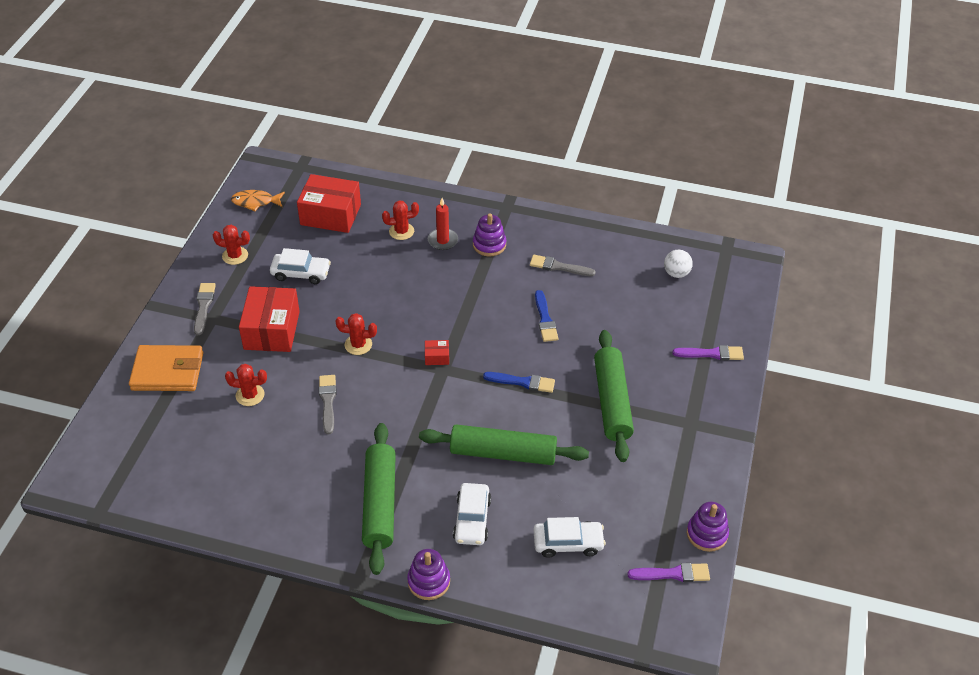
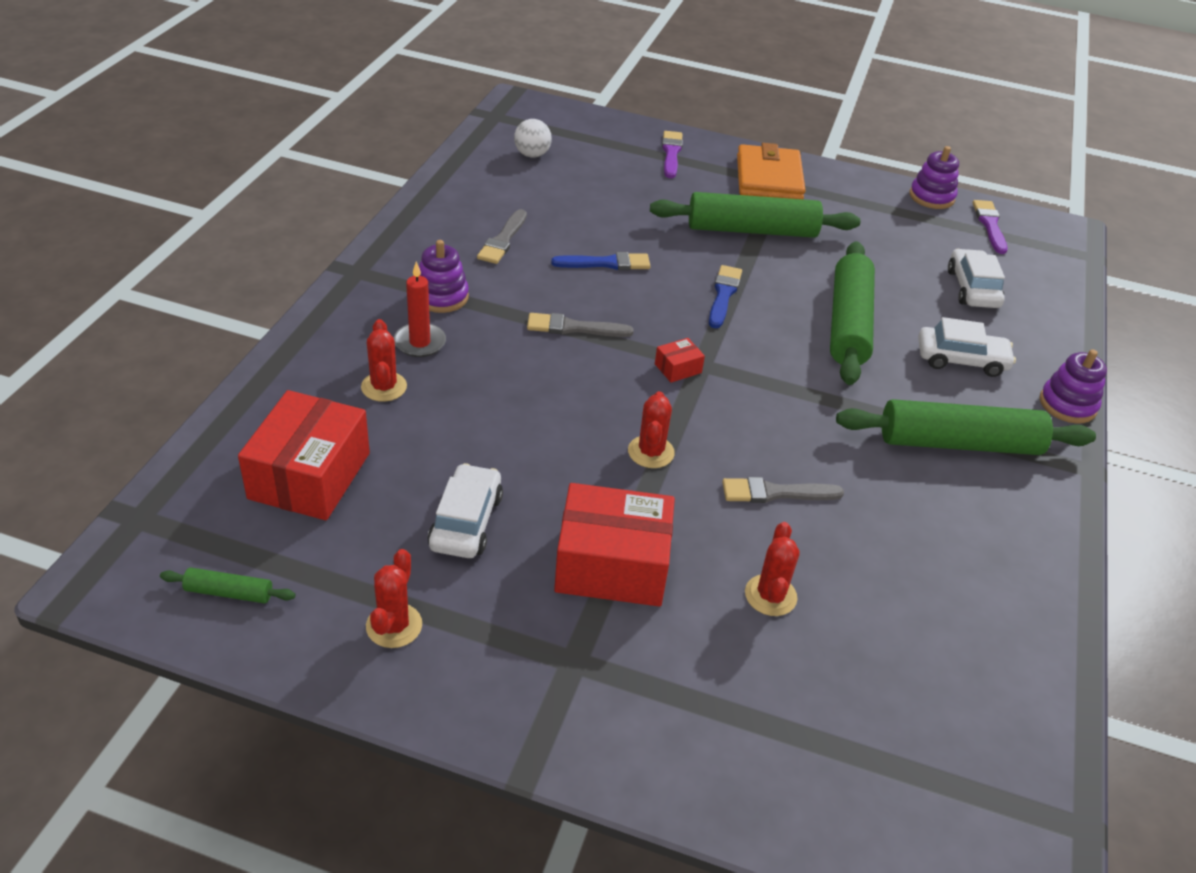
camera: 90 degrees left, 5 degrees down
(168, 371) = (719, 731): orange wallet -> orange wallet (769, 178)
(203, 306) = (538, 676): grey brush -> grey brush (573, 328)
(255, 202) = (229, 593): orange fish -> green rolling pin
(437, 357) = (678, 368): red box -> red box turned 60 degrees clockwise

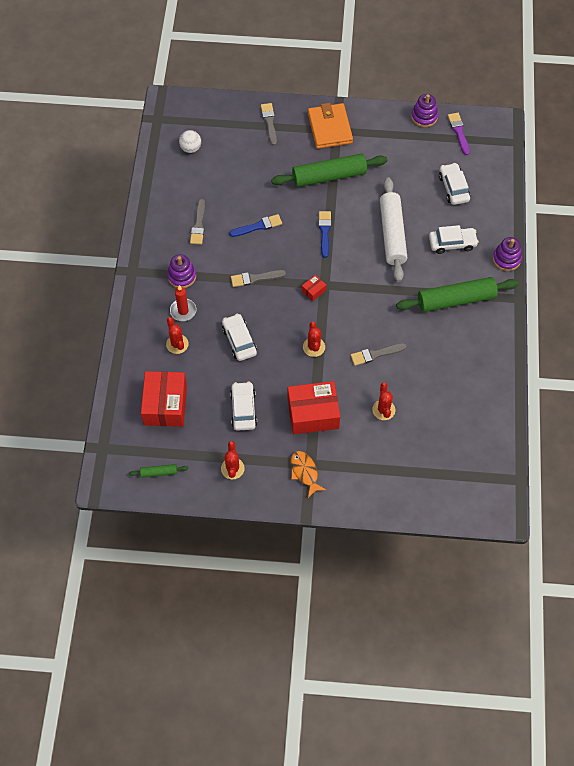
camera: 10 degrees left, 20 degrees up
(506, 409) = (239, 341): none -> white car
(555, 675) = (305, 472): none -> orange fish
(671, 153) = (269, 122): purple brush -> grey brush
(848, 324) = (392, 234): green rolling pin -> white rolling pin

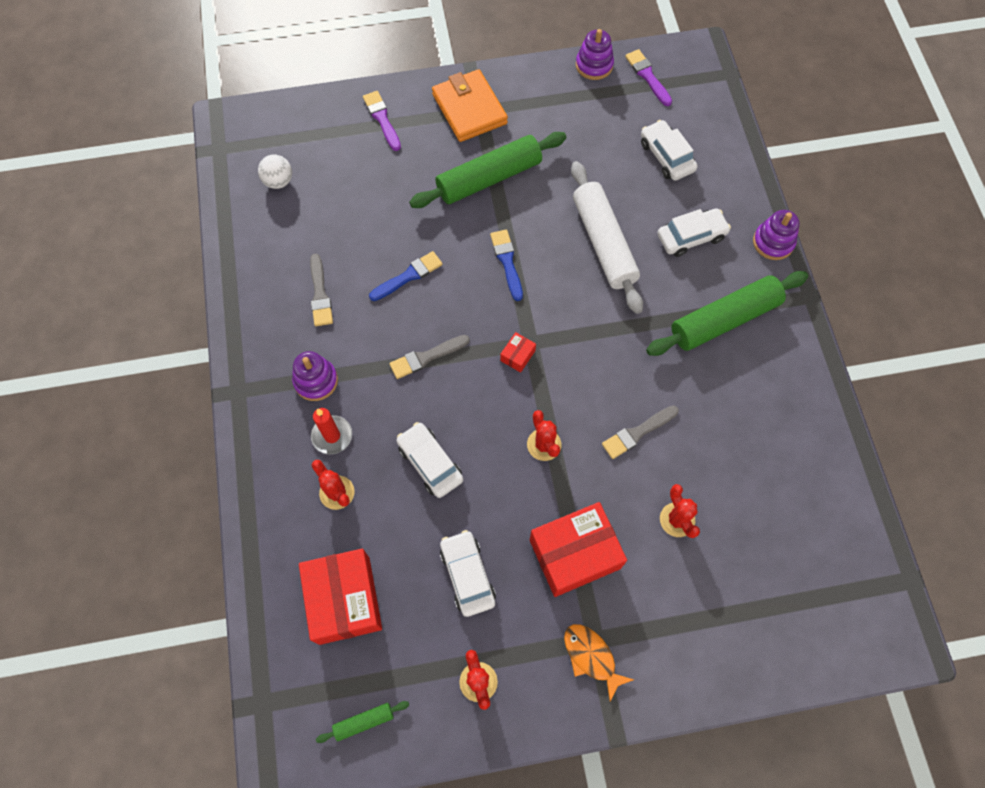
camera: 15 degrees left, 5 degrees up
(269, 122) = (382, 119): grey brush -> purple brush

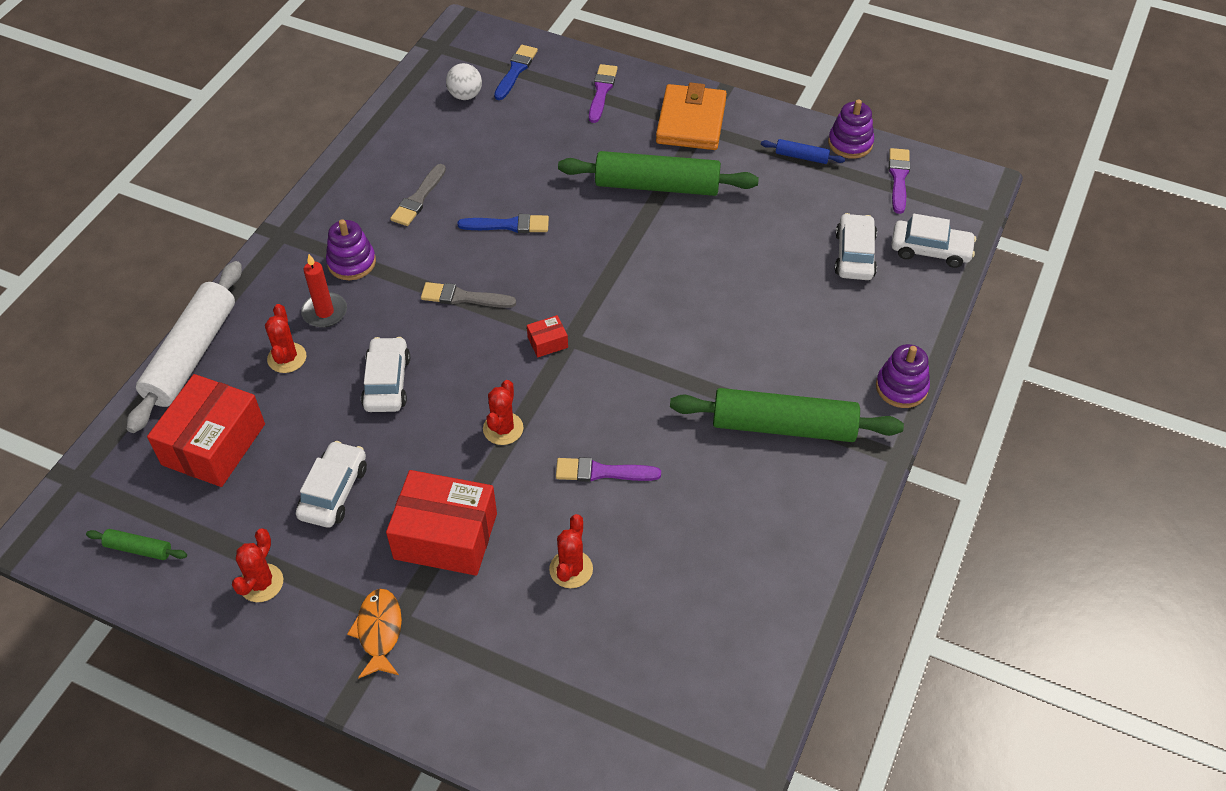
camera: 35 degrees right, 15 degrees down
(507, 262) = (610, 261): blue brush -> blue brush (515, 71)
(570, 95) = (801, 156): none -> blue rolling pin
(604, 243) = (720, 295): white rolling pin -> white rolling pin (192, 355)
(637, 433) = (602, 472): grey brush -> purple brush
(691, 237) = (816, 336): white car -> white car (930, 250)

